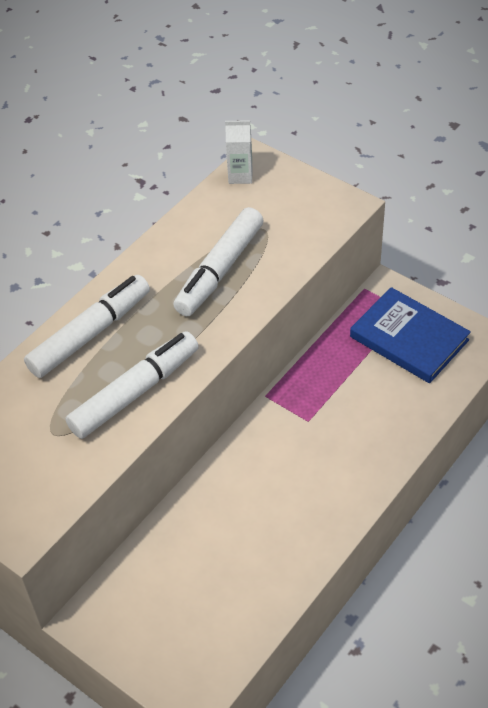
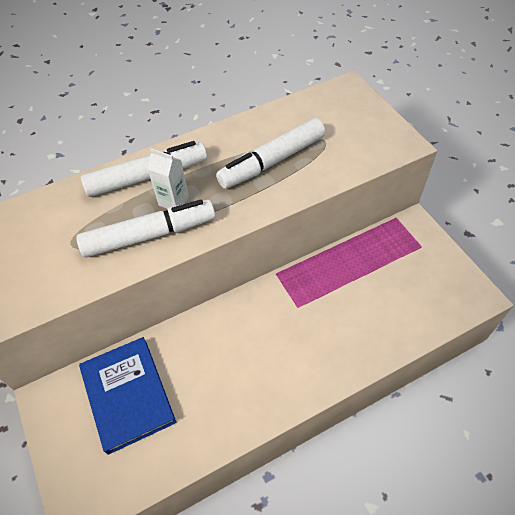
camera: 25 degrees right, 5 degrees up
(240, 175) = (329, 95): white carton -> white carton (173, 201)
(409, 338) = (413, 271): blue book -> blue book (128, 395)

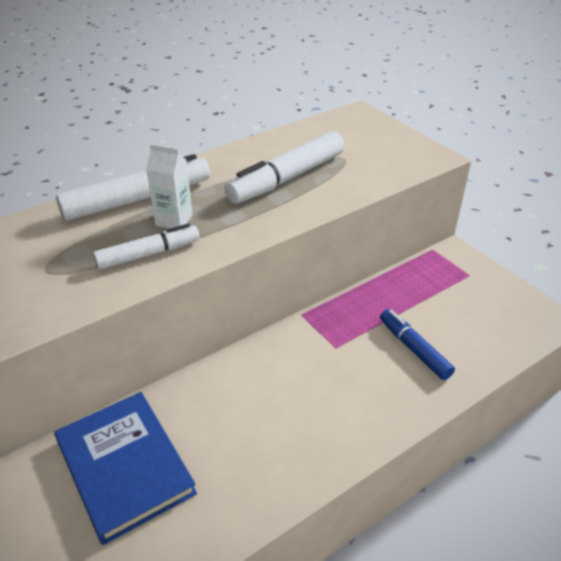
camera: 10 degrees left, 15 degrees down
(150, 235) = (148, 254): white marker -> white marker, size x0.62
(359, 315) = (414, 349): none -> blue marker

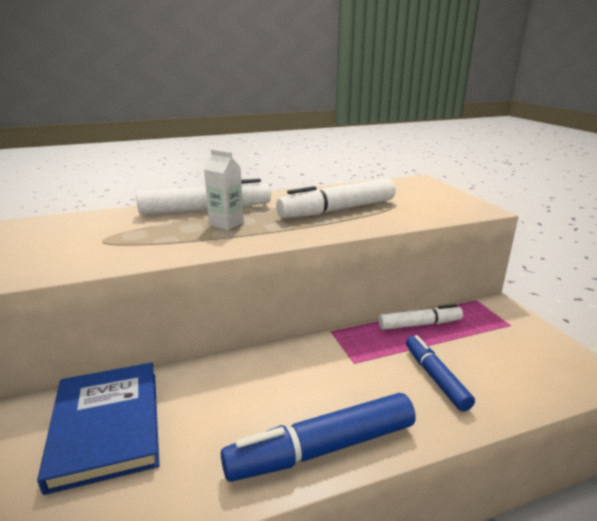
camera: 15 degrees right, 15 degrees down
(148, 254) = (191, 241): white marker -> white marker (419, 324)
(335, 443) = (322, 449): none -> blue marker

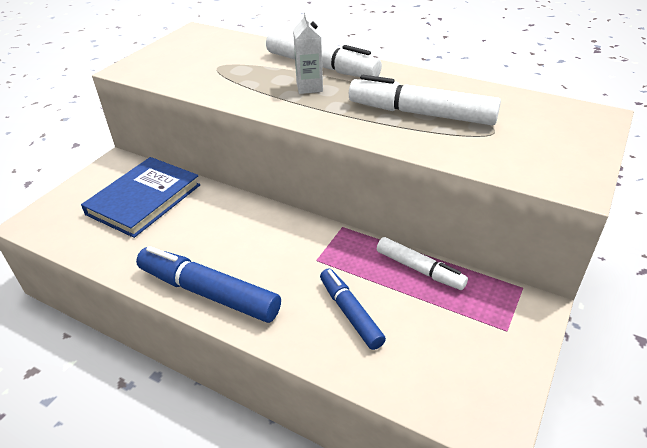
camera: 50 degrees right, 15 degrees up
(435, 377) = (350, 313): blue marker -> blue marker turned 60 degrees counterclockwise

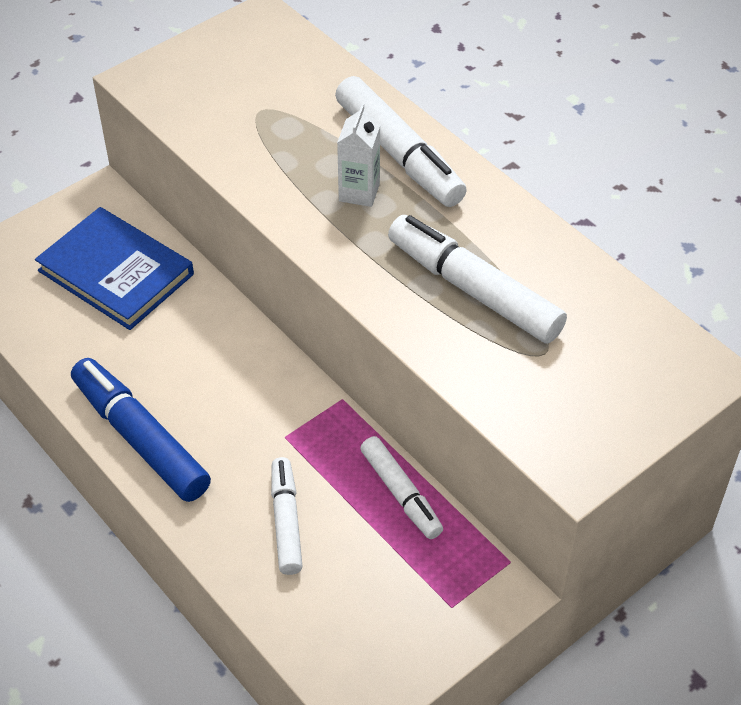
camera: 20 degrees right, 10 degrees up
(144, 199) = (116, 273): blue book -> blue book turned 75 degrees clockwise
(350, 313) = (286, 521): blue marker -> white marker

